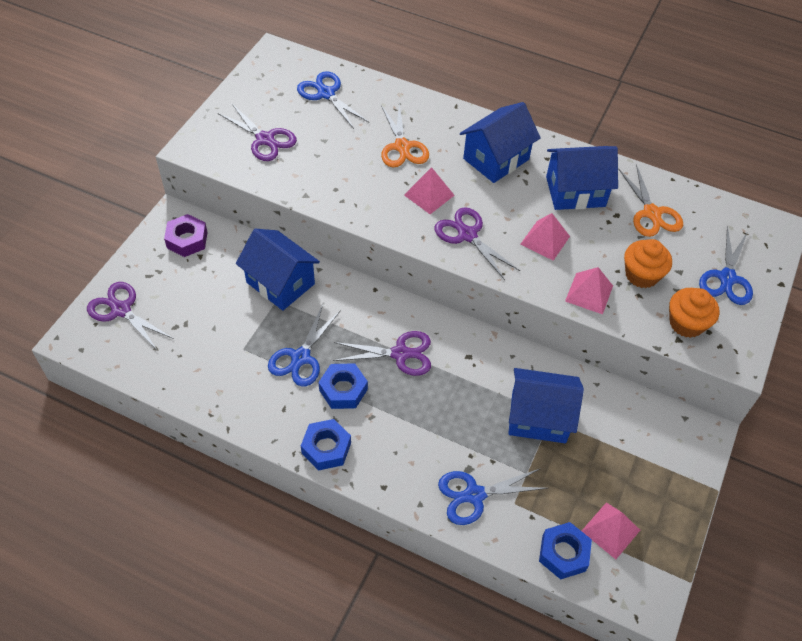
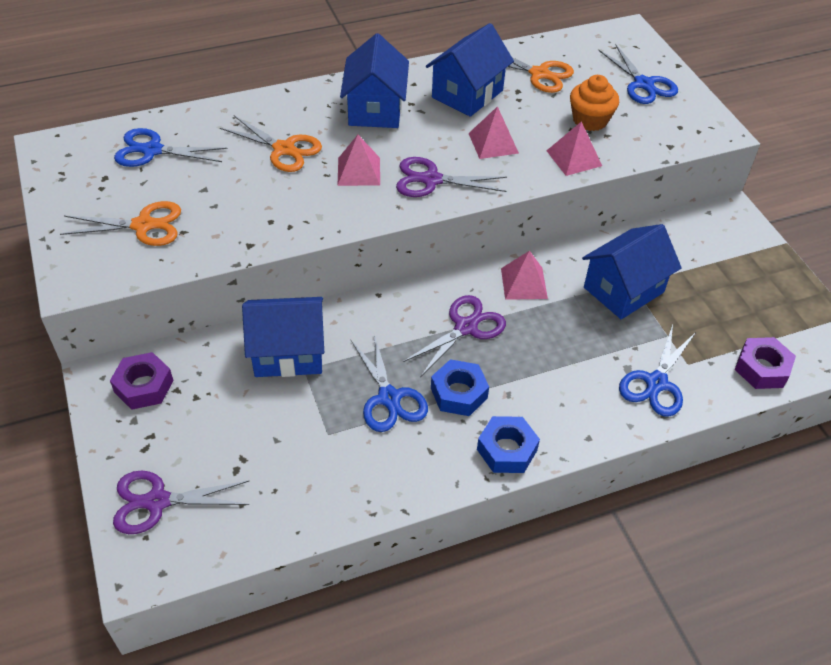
camera: 45 degrees left, 5 degrees down
(265, 139) = (143, 225): purple scissors -> orange scissors
(563, 553) = (761, 368): blue nut -> purple nut
(610, 530) = (766, 325): pink pyramid -> pink pyramid (524, 283)
(686, 323) = (660, 132): orange cupcake -> none

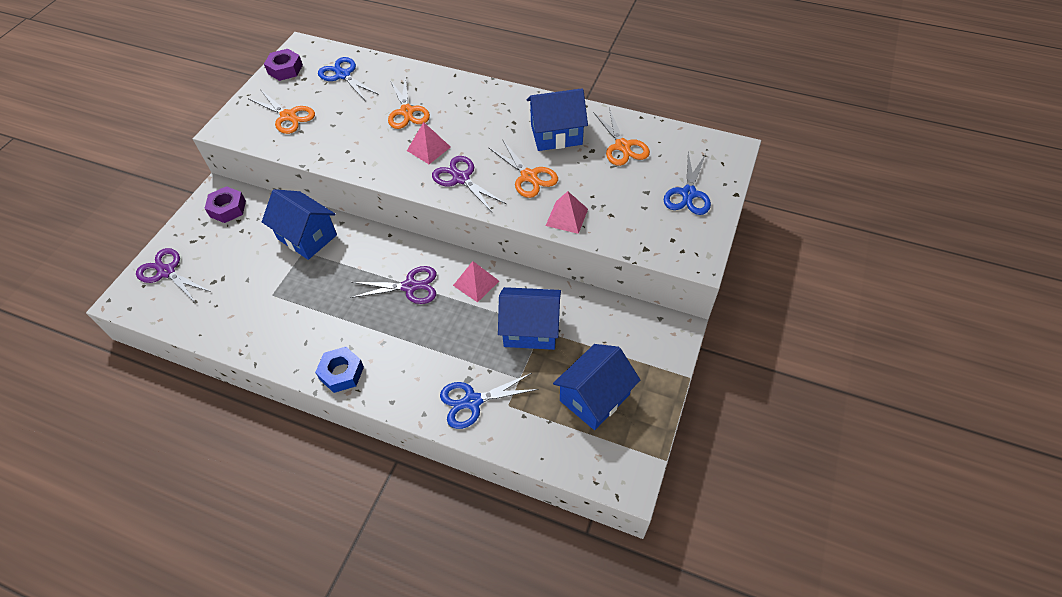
camera: 45 degrees right, 5 degrees up
(375, 109) = (488, 114): blue house -> blue house (594, 397)
(389, 398) = (322, 298): blue scissors -> none
(459, 393) = (358, 322): blue nut -> none
(493, 143) = (529, 176): pink pyramid -> orange scissors
(590, 120) = (613, 198): orange cupcake -> none
(761, 368) = (551, 445): purple nut -> purple nut (285, 69)

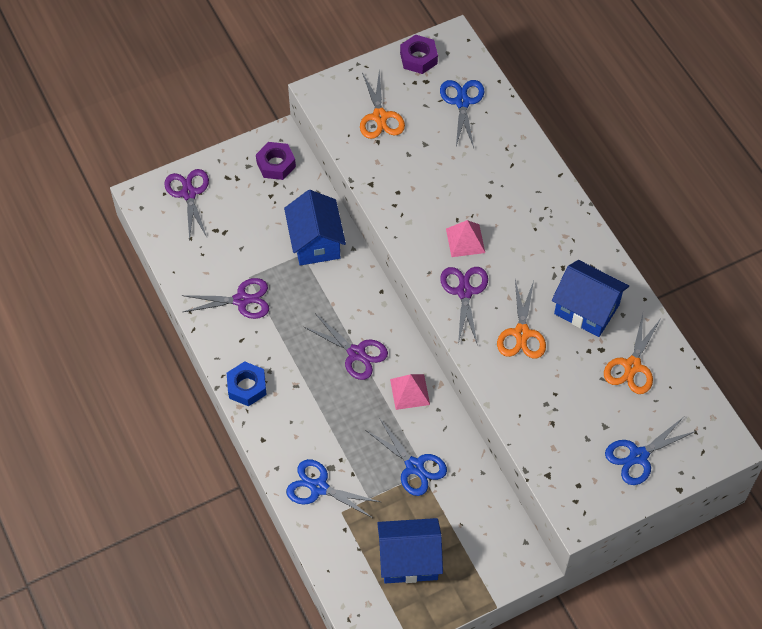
camera: 40 degrees right, 5 degrees up
(280, 314) = (241, 300): none -> purple scissors
(407, 112) = (481, 186): orange scissors -> none
(530, 329) = (414, 466): blue house -> blue scissors
(566, 217) = (514, 396): pink pyramid -> none

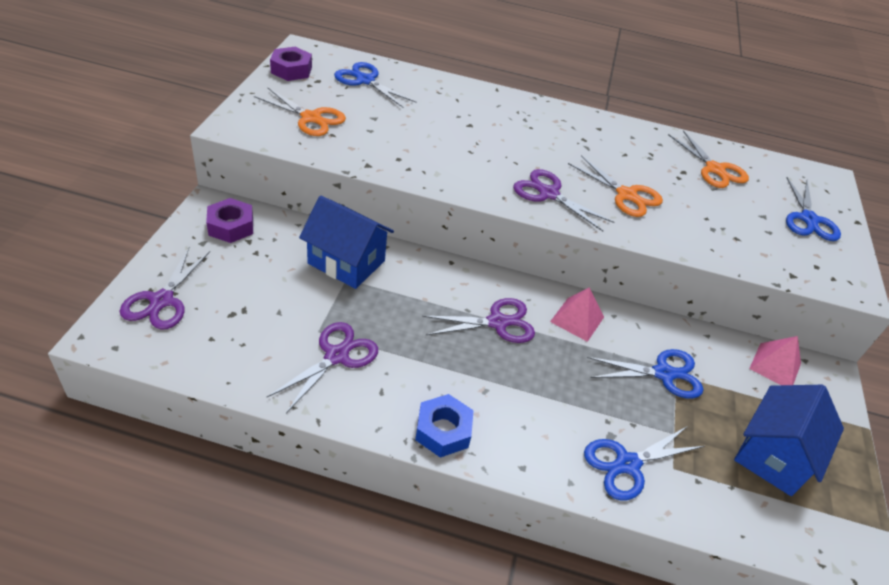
camera: 55 degrees left, 15 degrees down
(189, 193) = (161, 301): purple scissors -> purple scissors turned 105 degrees counterclockwise
(465, 240) = (497, 161): pink pyramid -> pink pyramid (775, 366)
(586, 309) = (637, 154): blue house -> none

